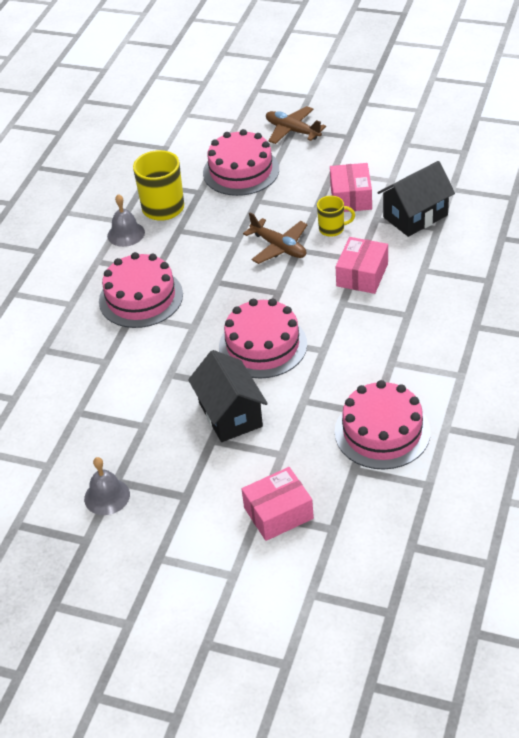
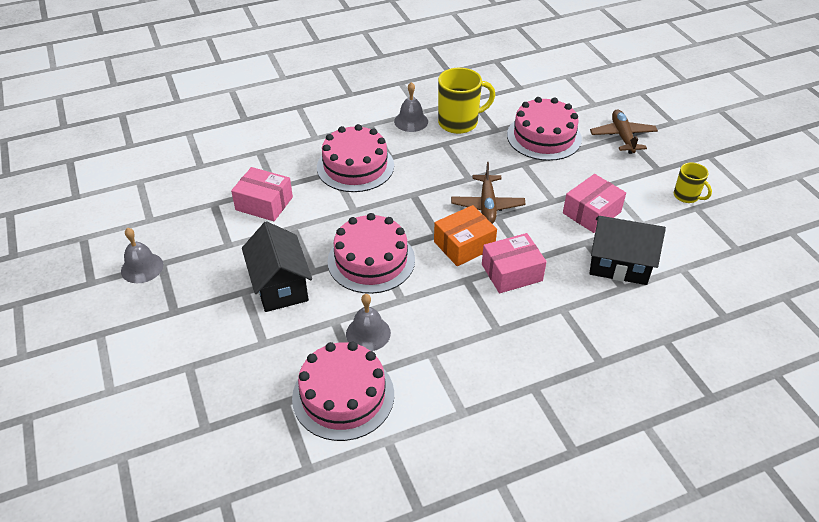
camera: 45 degrees right, 0 degrees up
(230, 414) = (280, 286): black house -> black house turned 45 degrees counterclockwise
(278, 513) = (196, 380): pink box -> pink box (264, 203)
(306, 284) = (464, 245): none -> orange box
(332, 229) = (543, 223): yellow mug -> yellow mug (686, 196)
(336, 387) = (368, 333): none -> grey bell

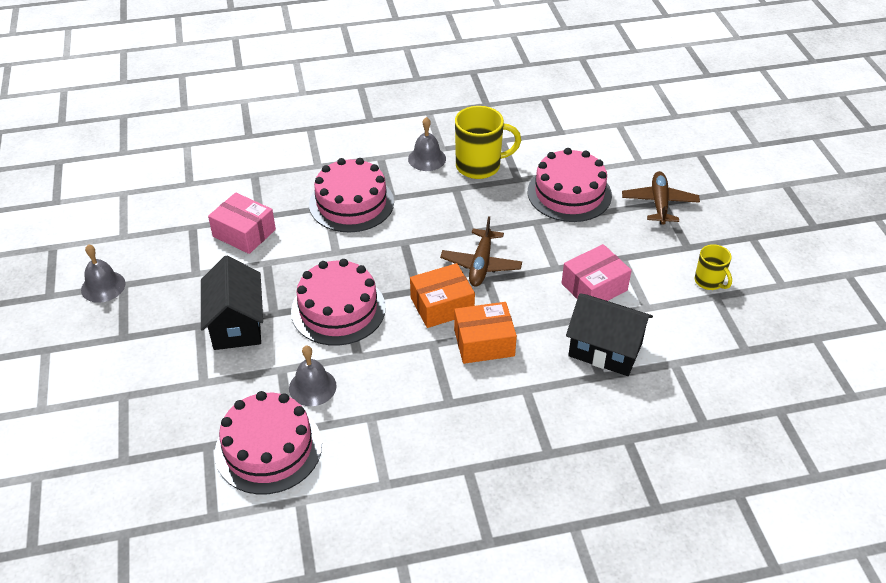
camera: 10 degrees right, 0 degrees up
(511, 272) = (484, 342): pink box -> orange box

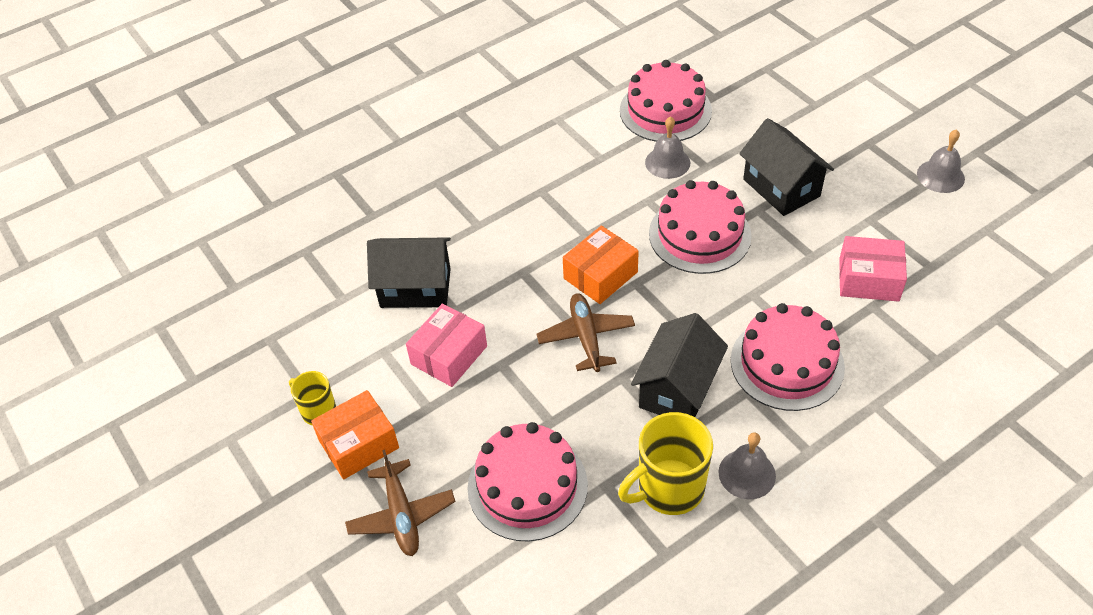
camera: 160 degrees right, 5 degrees up
(437, 212) = (677, 389): none -> black house
(484, 342) = (538, 253): orange box -> orange box (359, 444)

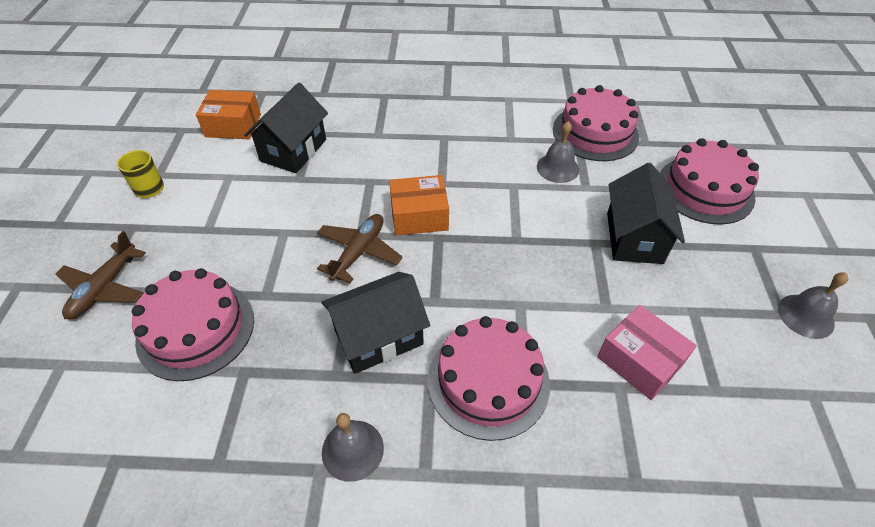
camera: 35 degrees right, 0 degrees up
(359, 444) = (143, 224): orange box -> orange box (233, 125)
(415, 288) = (293, 150): black house -> black house turned 75 degrees clockwise
(449, 355) = (260, 204): pink box -> none
(669, 488) = (282, 411): yellow mug -> none
(699, 234) = (526, 232): pink cake -> pink cake (705, 189)

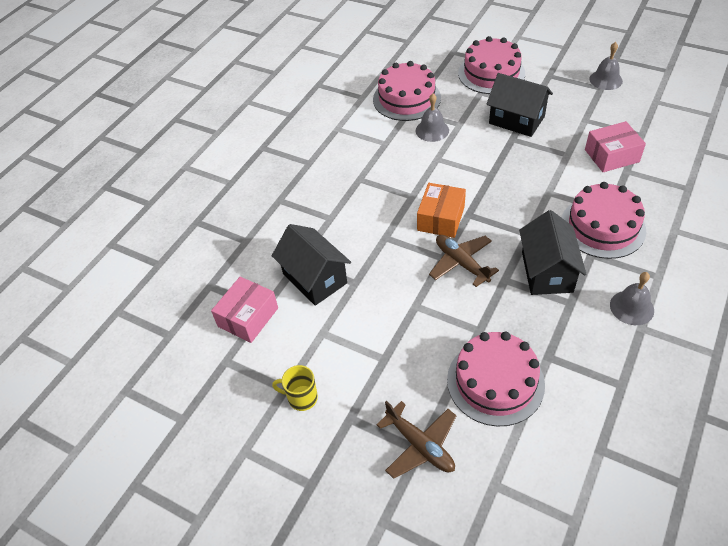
camera: 60 degrees left, 0 degrees up
(233, 125) = (248, 317): orange box -> pink box

